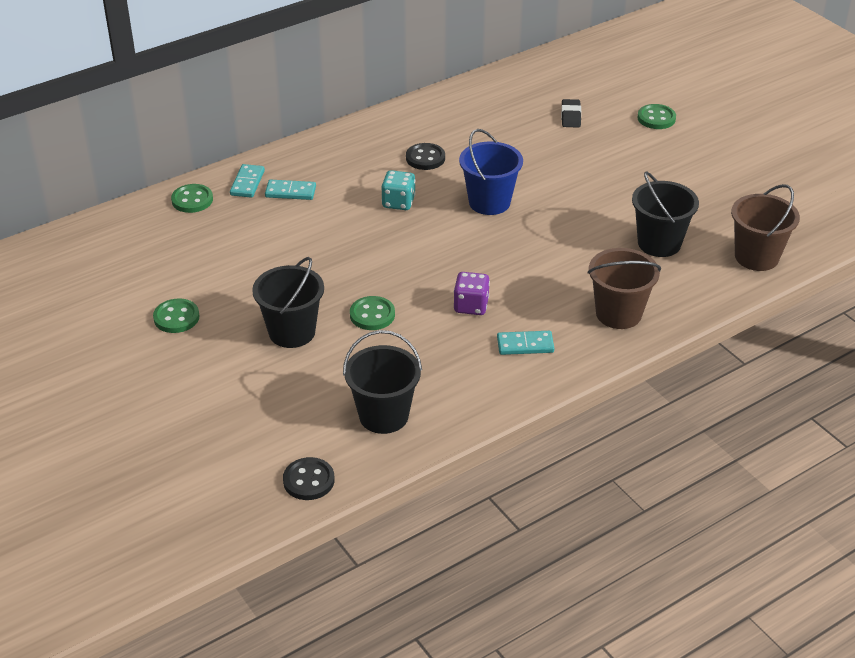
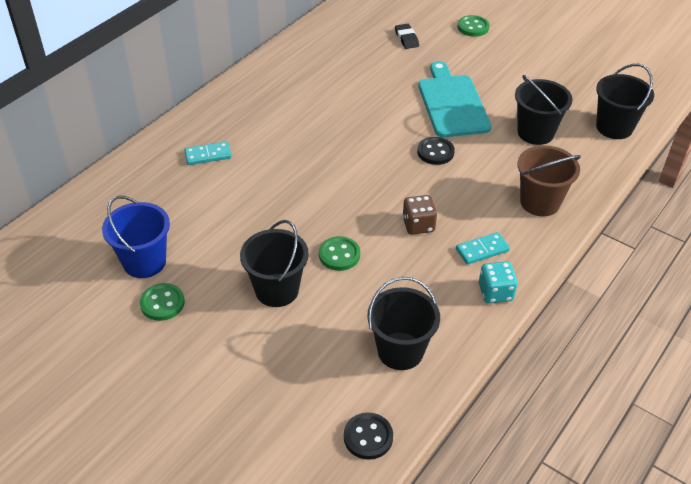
camera: 20 degrees left, 5 degrees up
(192, 200) = (121, 183): green button -> none
(247, 183) = (165, 155): turquoise domino -> none
(398, 202) = (307, 144): turquoise dice -> turquoise dice (495, 292)
(425, 158) = (308, 99): black button -> black button (435, 152)
(471, 306) = (418, 225): purple dice -> brown dice
(489, 202) = (382, 127): blue bucket -> blue bucket (144, 262)
(582, 194) = (452, 103): none -> turquoise cutting board
(756, 257) = (614, 127): brown bucket -> black bucket

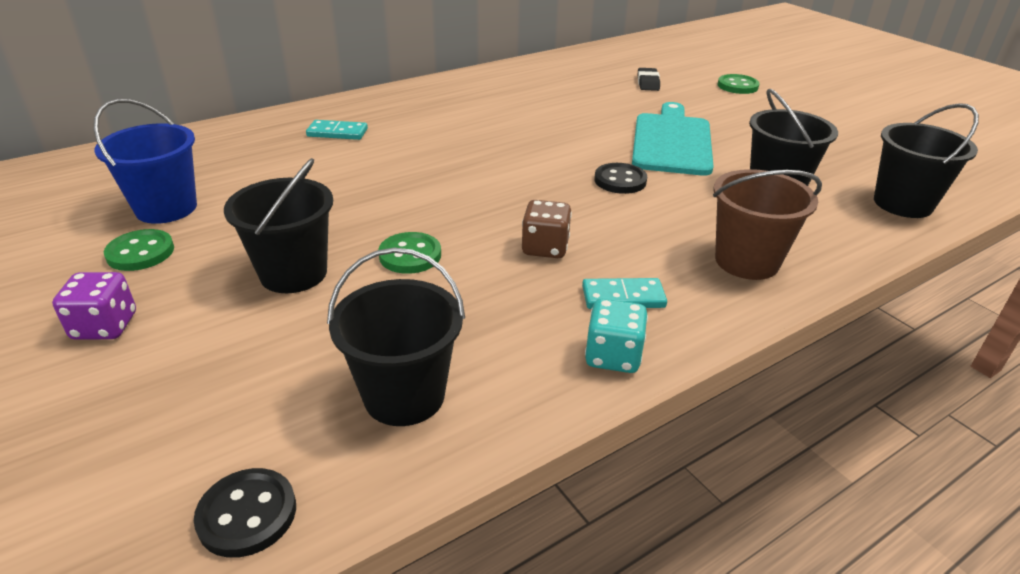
camera: 20 degrees right, 10 degrees down
(193, 362) = (105, 326): none -> purple dice

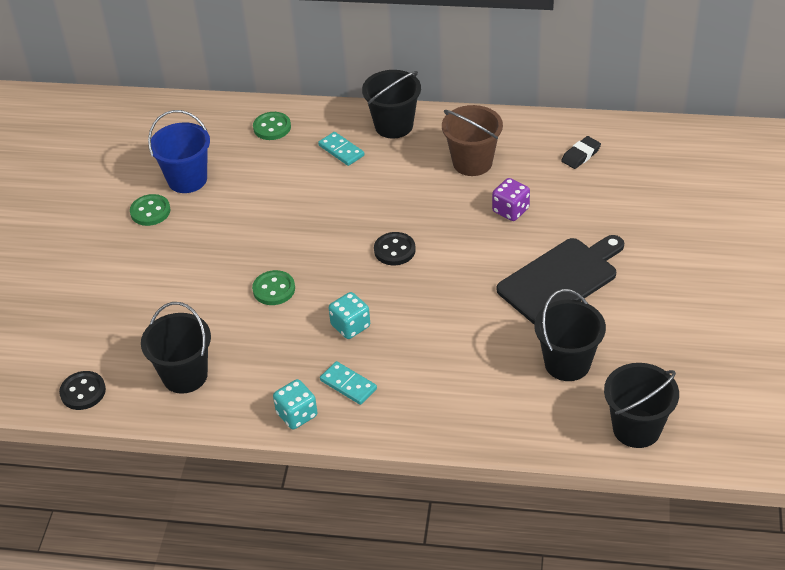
camera: 45 degrees right, 10 degrees up
(105, 326) = (102, 257): purple dice -> purple dice (510, 210)
(293, 273) = (206, 269): black bucket -> black bucket (394, 125)
(545, 248) = (350, 326): brown dice -> turquoise dice
(620, 180) = (468, 297): black button -> black button (394, 250)
(648, 83) = (646, 200): black eraser -> black eraser (581, 155)
(672, 141) = (561, 279): turquoise cutting board -> black cutting board
(737, 86) = (722, 242): green button -> green button (272, 127)
(746, 261) = (452, 405): brown bucket -> brown bucket (472, 162)

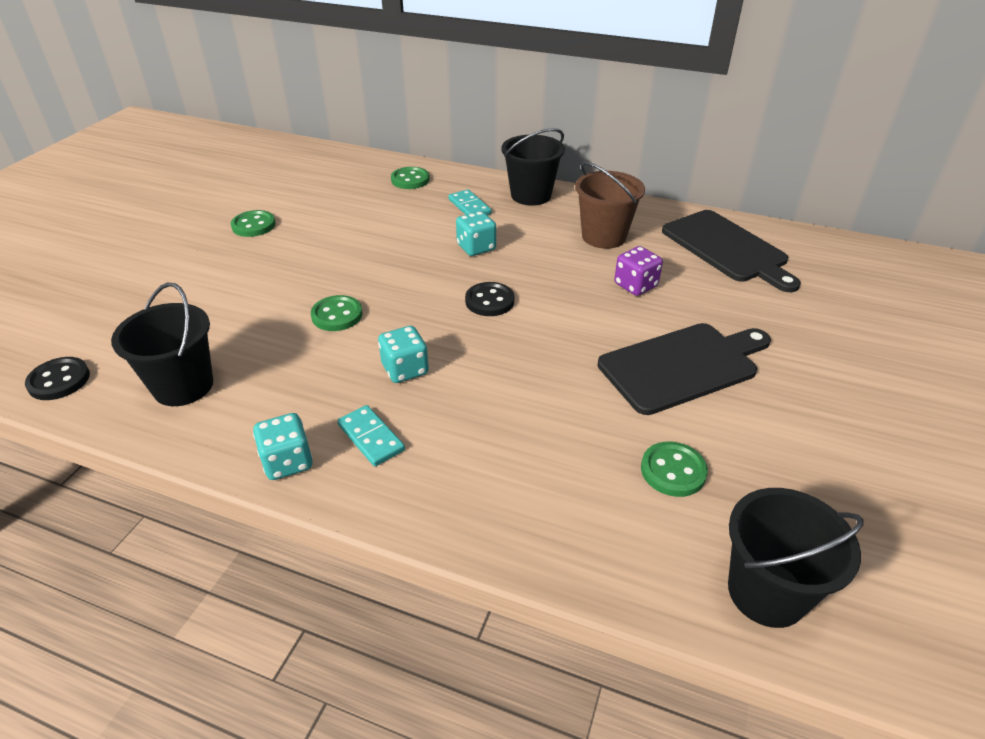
camera: 10 degrees right, 5 degrees down
(187, 179) = (306, 206): blue bucket -> none
(364, 197) = (476, 247): none -> turquoise dice
(567, 363) = (673, 471): black bucket -> green button
(581, 155) = (727, 248): black eraser -> black cutting board

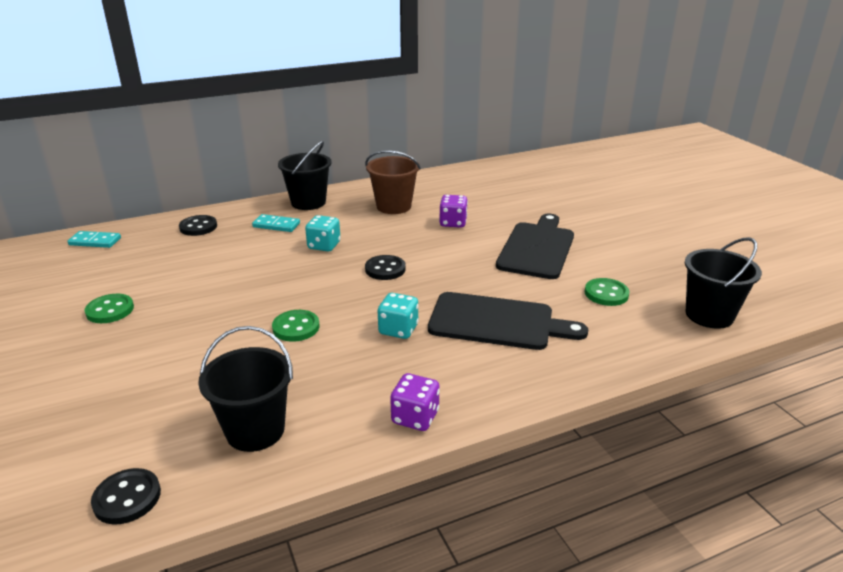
camera: 45 degrees left, 10 degrees down
(288, 462) = (415, 417): turquoise dice -> purple dice
(371, 438) = (442, 373): turquoise domino -> turquoise domino (95, 241)
(410, 180) = (198, 227): green button -> black button
(727, 248) = (468, 185): black cutting board -> black cutting board (497, 322)

